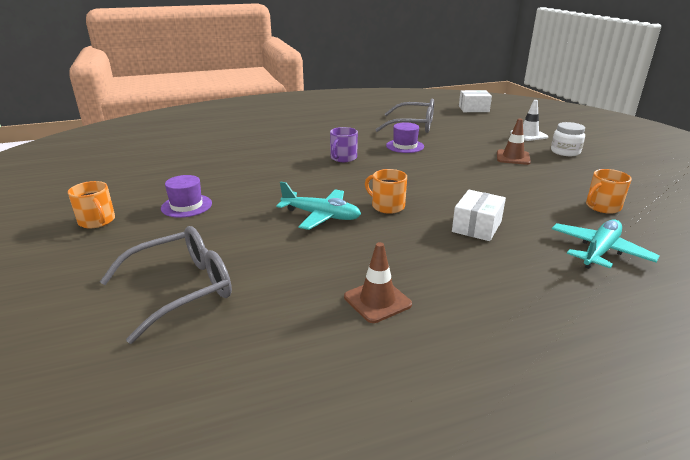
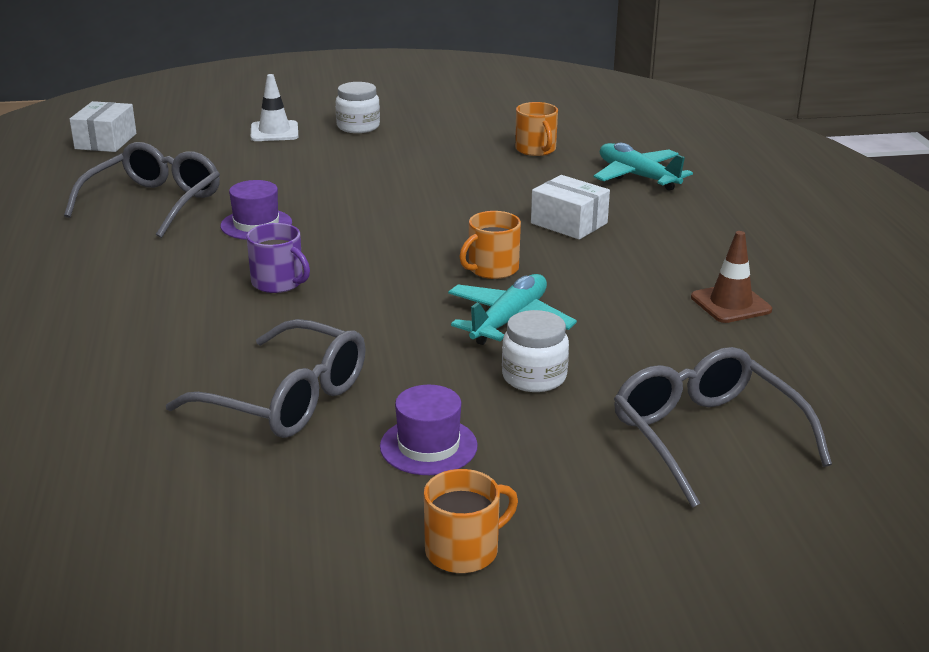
camera: 80 degrees left, 0 degrees up
(231, 173) = (287, 399): none -> grey glasses
(255, 227) = (534, 377): none -> white jar
(513, 157) = (359, 160): brown traffic cone -> none

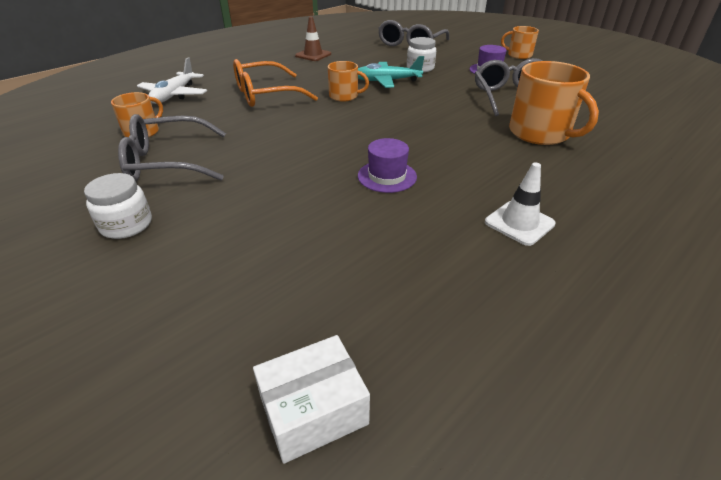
camera: 125 degrees left, 10 degrees up
(154, 203) = (416, 242): grey glasses -> grey glasses (168, 162)
(170, 350) = (540, 133): none -> orange mug
(274, 132) = (174, 271): white traffic cone -> white traffic cone (519, 223)
(278, 282) = (441, 136): purple mug -> none
(569, 223) = (265, 95): white box -> orange glasses
(637, 176) = (174, 95): turquoise plane -> white plane

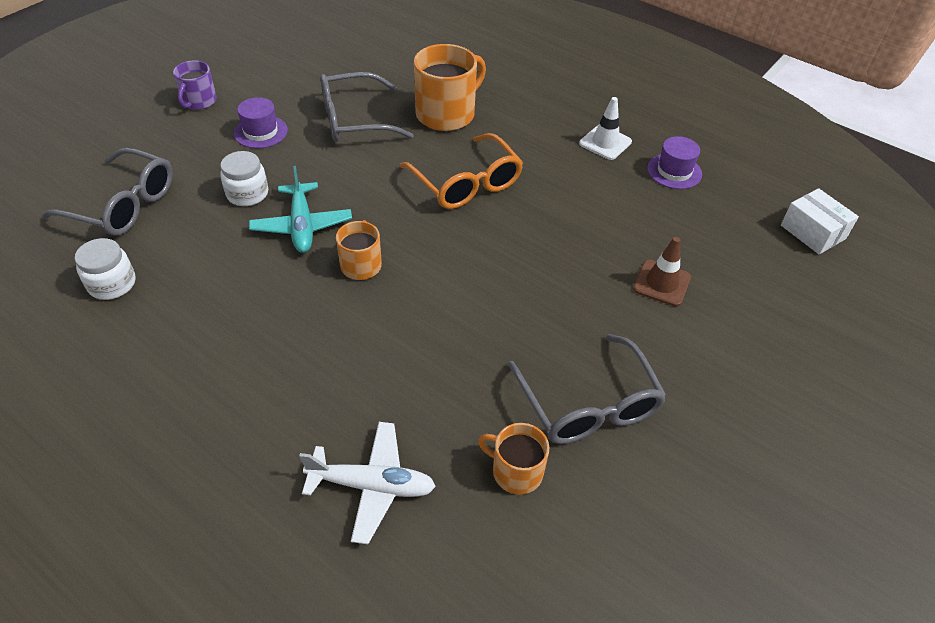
camera: 100 degrees left, 10 degrees up
(126, 225) = (711, 392): white jar -> white jar (112, 284)
(265, 95) = (361, 355): orange glasses -> orange glasses (466, 183)
(313, 55) = (165, 327): brown traffic cone -> brown traffic cone (661, 283)
(387, 176) = (560, 215): purple hat -> purple hat (674, 171)
(519, 55) = (199, 101): orange mug -> purple mug

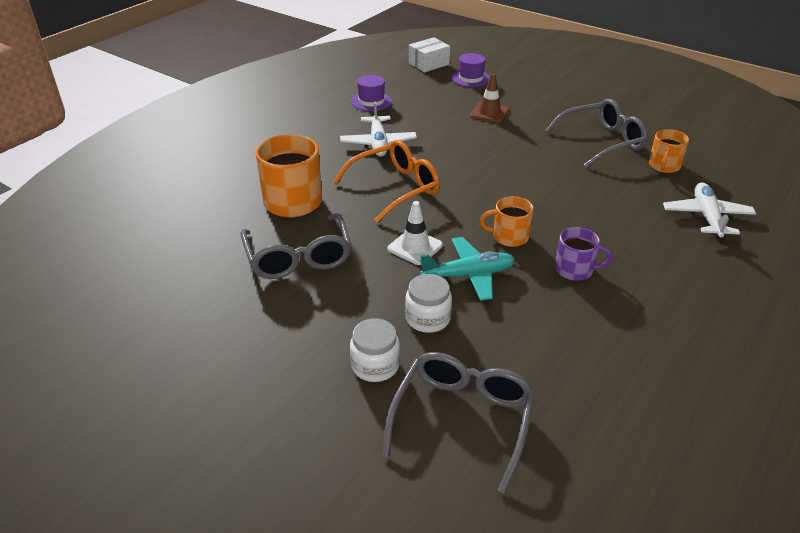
camera: 90 degrees left, 10 degrees down
(112, 284) = (585, 396): white jar -> white jar (375, 365)
(199, 101) = (249, 392): purple mug -> purple mug (575, 269)
(260, 132) = (318, 324): purple hat -> purple hat (470, 78)
(566, 173) = (378, 143): none -> white plane
(605, 143) = (337, 125): white traffic cone -> white traffic cone (415, 247)

